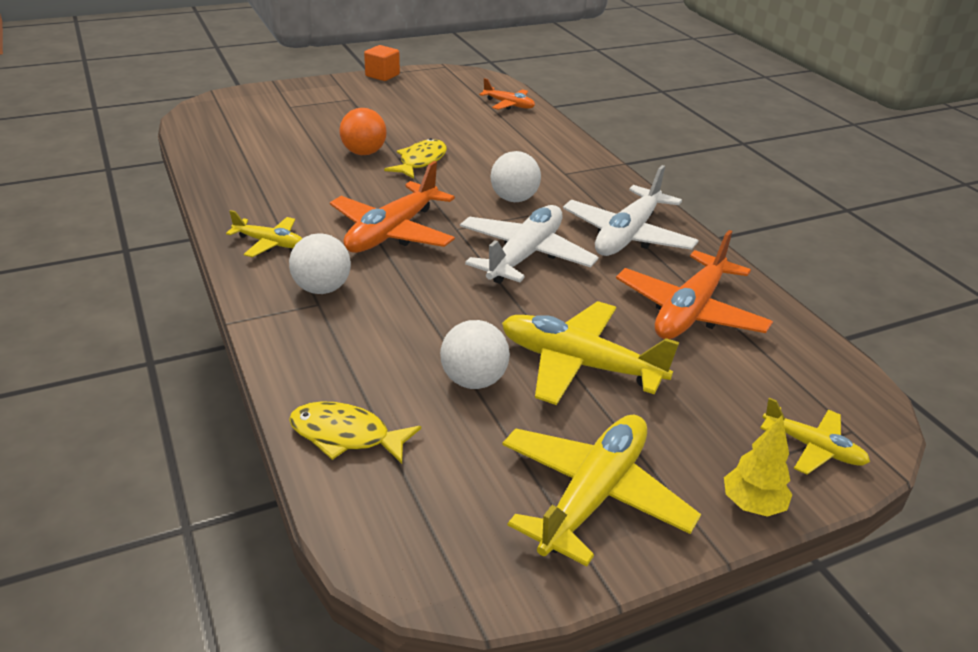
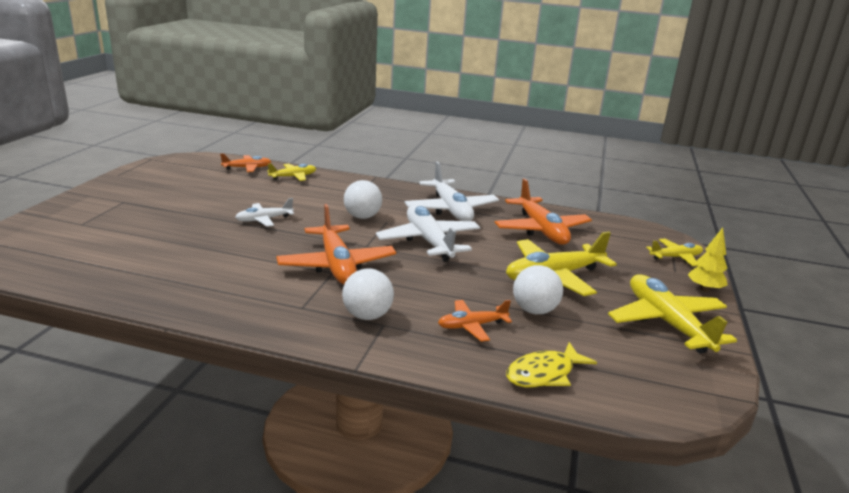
camera: 50 degrees left, 10 degrees down
(270, 243) = (275, 311): yellow plane -> yellow plane (293, 177)
(364, 153) = (214, 230): orange ball -> none
(382, 75) = (115, 179): orange cube -> none
(382, 353) = (471, 326): none -> orange plane
(421, 161) = (264, 220): yellow fish -> white plane

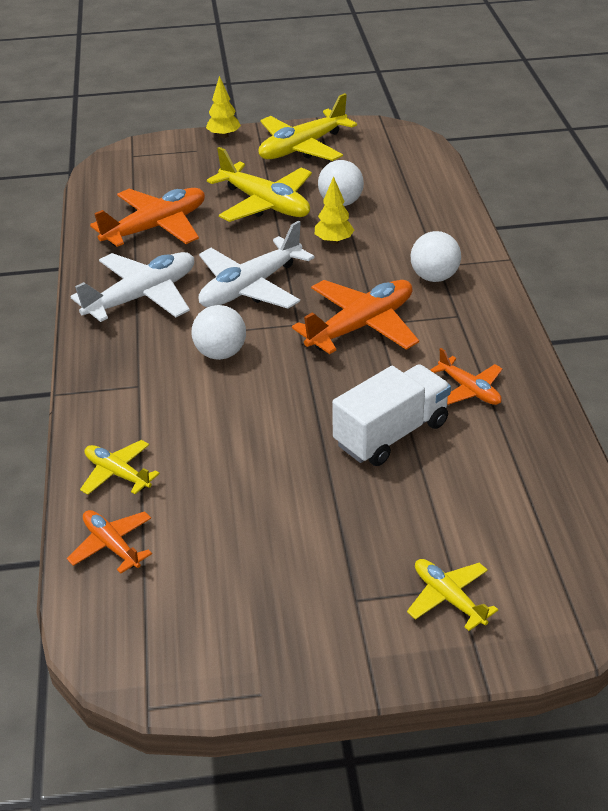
camera: 110 degrees left, 15 degrees up
(215, 242) = (391, 434): none -> white truck
(264, 220) = (297, 427): white plane -> none
(467, 288) = (334, 241): none -> yellow tree
(471, 326) = (396, 225): orange plane -> orange plane (469, 390)
(544, 374) = (428, 185): yellow fish -> none
(676, 257) = (164, 151): yellow plane -> yellow plane (448, 598)

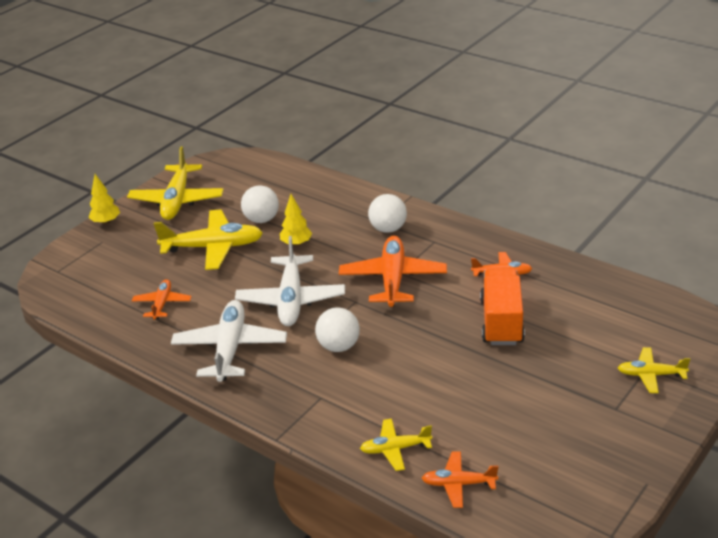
camera: 45 degrees left, 5 degrees down
(156, 227) = (162, 304): orange plane -> orange plane, size x0.55
(391, 434) = (501, 322): white truck -> orange truck

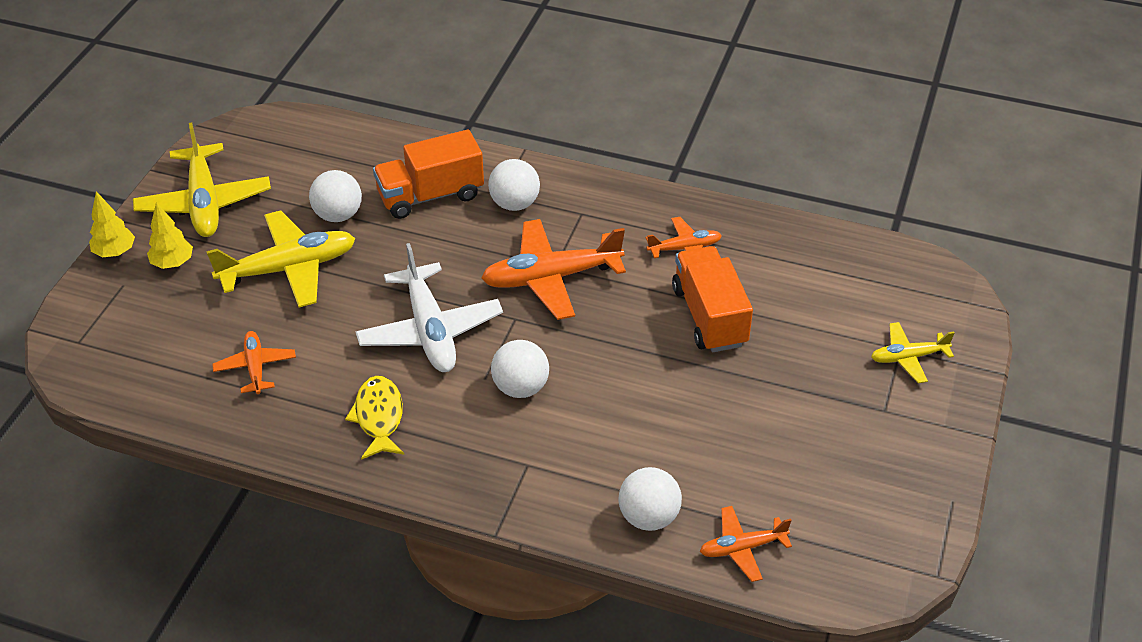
camera: 20 degrees left, 10 degrees up
(230, 348) = (379, 417): white plane -> yellow fish
(296, 244) = (401, 245): yellow tree -> yellow tree (173, 263)
(331, 216) = (430, 195): none -> orange truck
(393, 279) = (551, 278): orange plane -> orange plane turned 90 degrees counterclockwise
(395, 449) = (648, 517): yellow plane -> white ball

